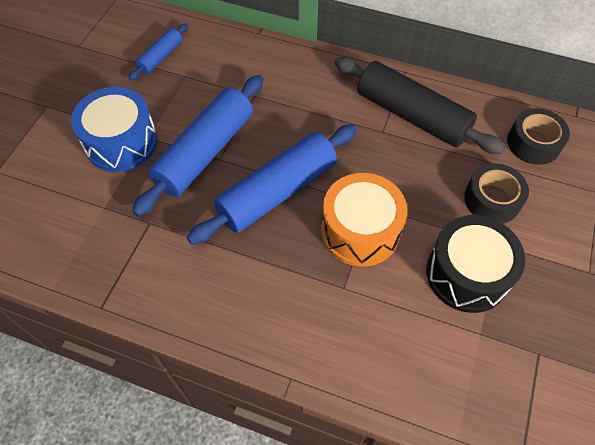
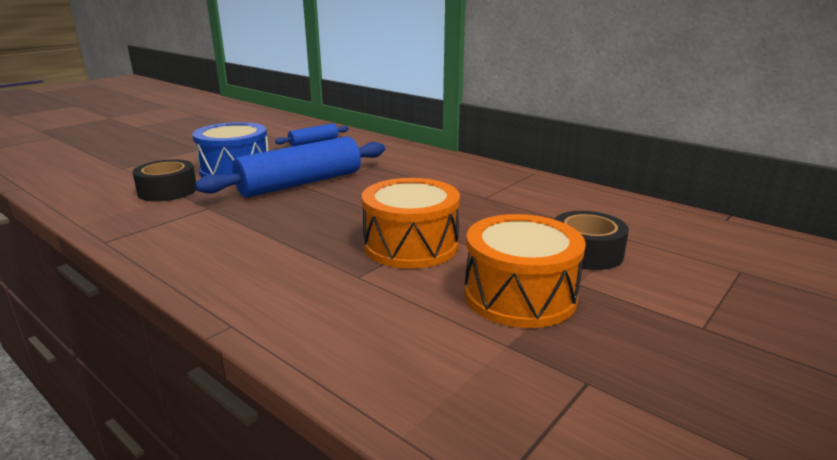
camera: 20 degrees right, 35 degrees down
(277, 192) = (345, 211): blue rolling pin -> none
(411, 115) = (523, 194): black rolling pin -> none
(467, 274) = (519, 295): black drum -> orange drum
(533, 143) = (661, 227): black tape -> black tape (167, 191)

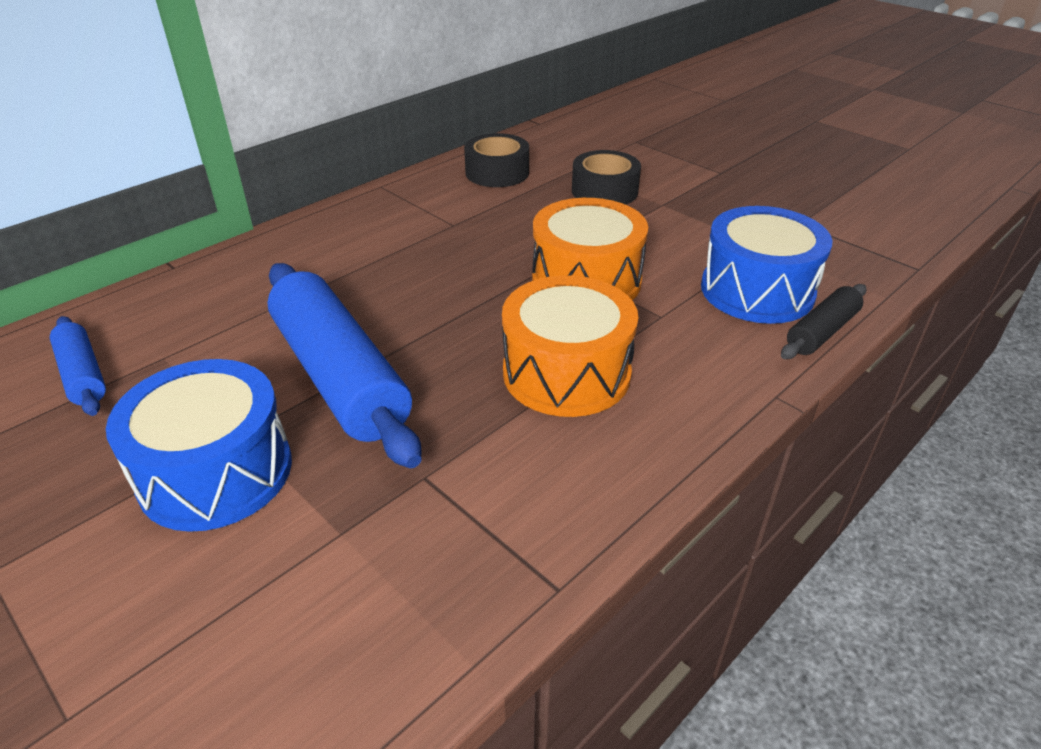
camera: 85 degrees left, 15 degrees up
(167, 191) = (309, 560): black tape -> black tape (497, 172)
(325, 365) = (821, 332): none -> black rolling pin
(405, 330) = (757, 290): none -> blue drum
(519, 295) = (688, 232): orange drum -> orange drum (566, 373)

